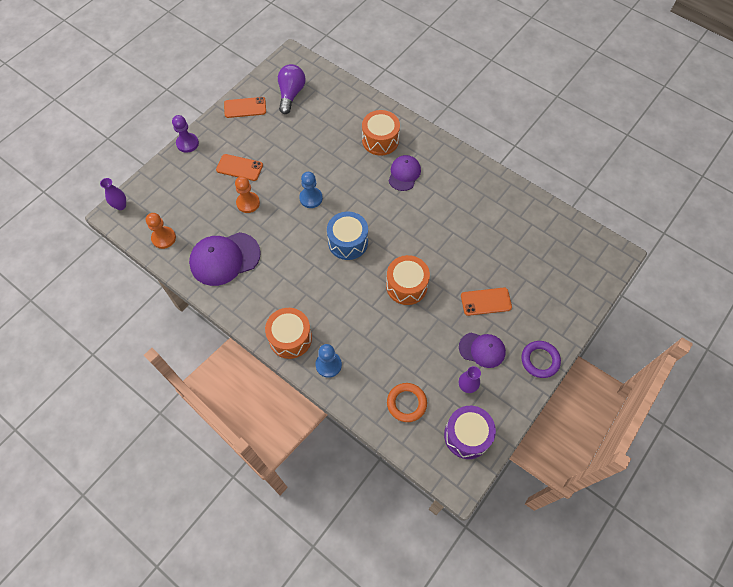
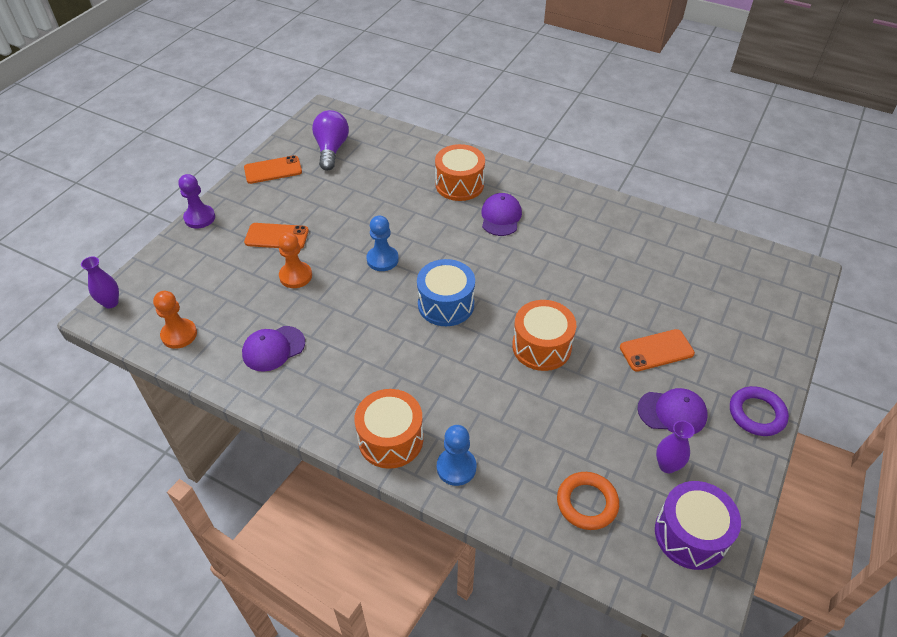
camera: 10 degrees left, 15 degrees down
(224, 259) = (273, 348): purple cap -> purple cap, size x0.61

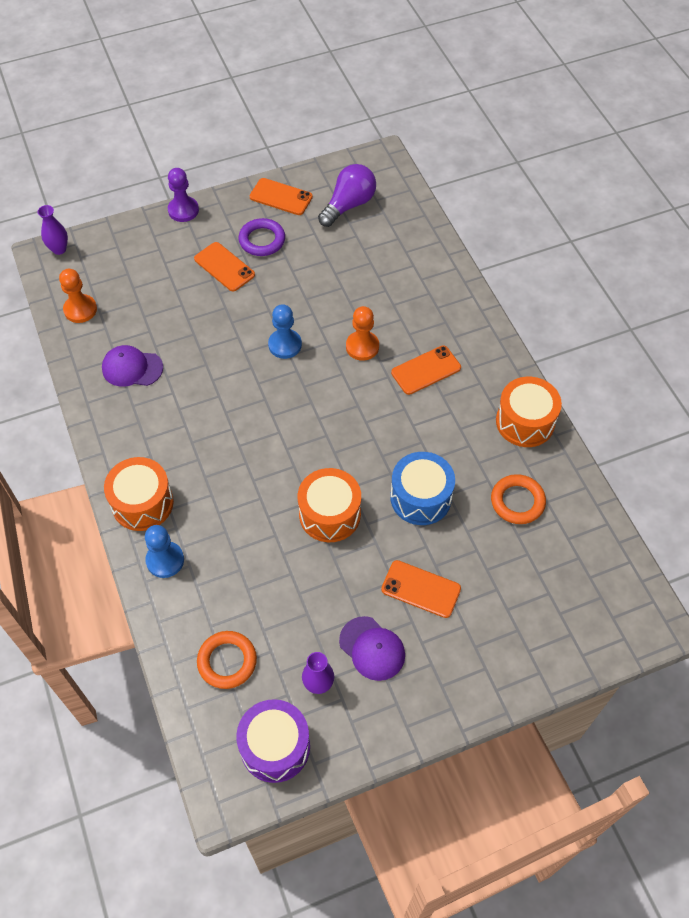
camera: 40 degrees right, 10 degrees up
(296, 276) = (205, 314): orange pawn -> orange pawn (362, 347)
(446, 304) = (293, 421): blue drum -> blue drum (420, 497)
(459, 184) = (424, 313): orange drum -> orange drum (525, 422)
(501, 217) = (426, 370): purple cap -> orange phone
(649, 256) = (517, 501): none -> orange ring
(756, 414) = (441, 705): purple ring -> purple ring (262, 240)

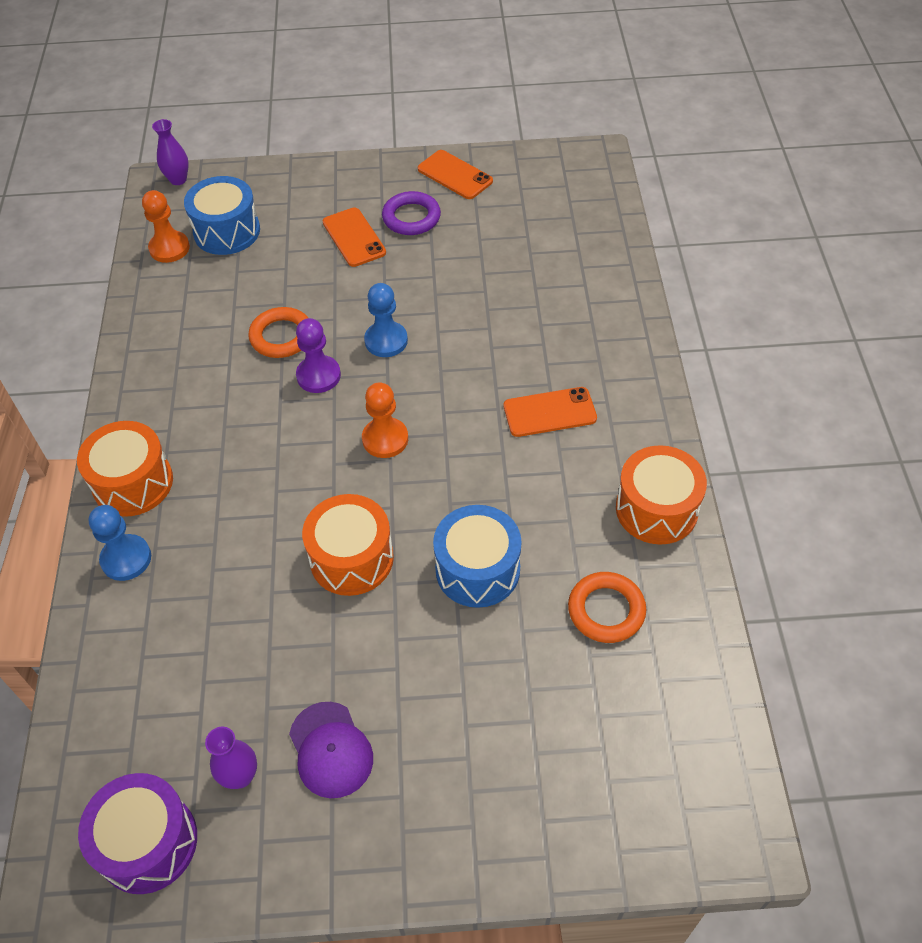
camera: 20 degrees right, 5 degrees down
(120, 285) = (227, 231): none -> blue drum
(132, 368) = (195, 325): purple cap -> none
(183, 210) = (335, 167): purple pawn -> purple pawn (318, 376)
(227, 661) = (140, 708): orange ring -> orange ring (281, 336)
(349, 205) = (533, 200): purple light bulb -> none
(362, 347) = (480, 365): orange pawn -> orange pawn (385, 439)
(421, 589) = (428, 689): orange phone -> none

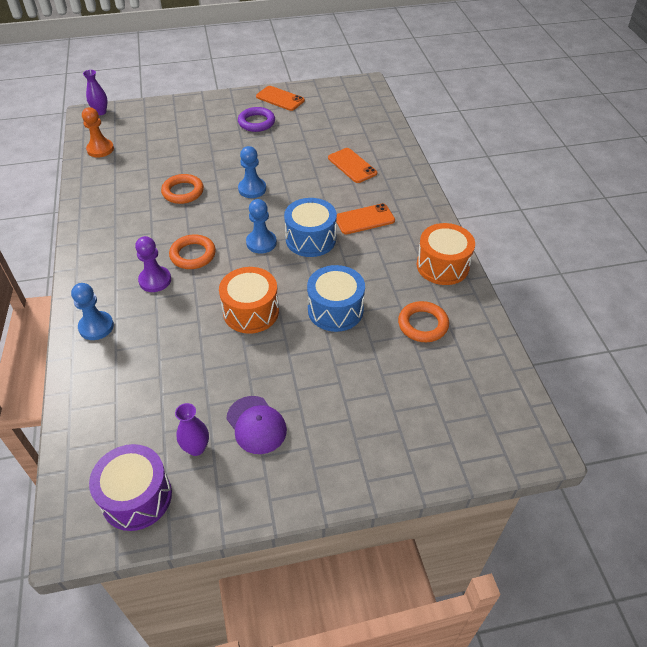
camera: 10 degrees left, 5 degrees down
(133, 483) = (94, 282): orange drum -> none
(227, 231) = (137, 138): blue drum -> blue drum (310, 239)
(280, 450) = (193, 255): none -> orange ring
(318, 376) = (211, 211): purple pawn -> purple pawn (155, 280)
(354, 237) = (221, 135): orange phone -> orange phone (352, 166)
(385, 439) = (261, 243): orange pawn -> blue pawn

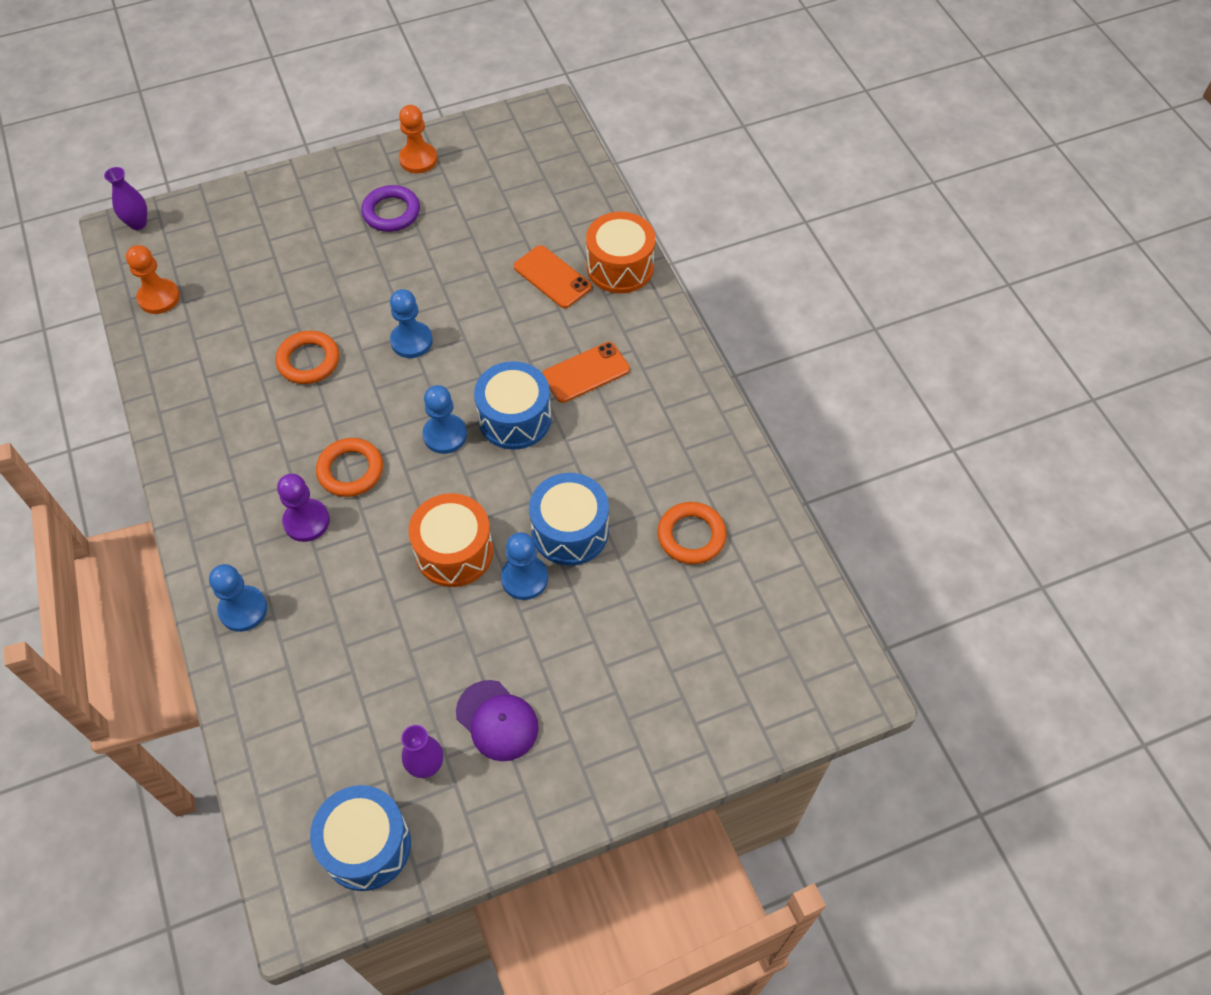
camera: 10 degrees left, 10 degrees up
(136, 497) = (366, 845): purple drum -> blue drum
(280, 99) = (418, 159): orange phone -> orange pawn
(297, 335) = (524, 578): none -> blue pawn
(442, 266) = (706, 436): orange drum -> orange drum (620, 267)

